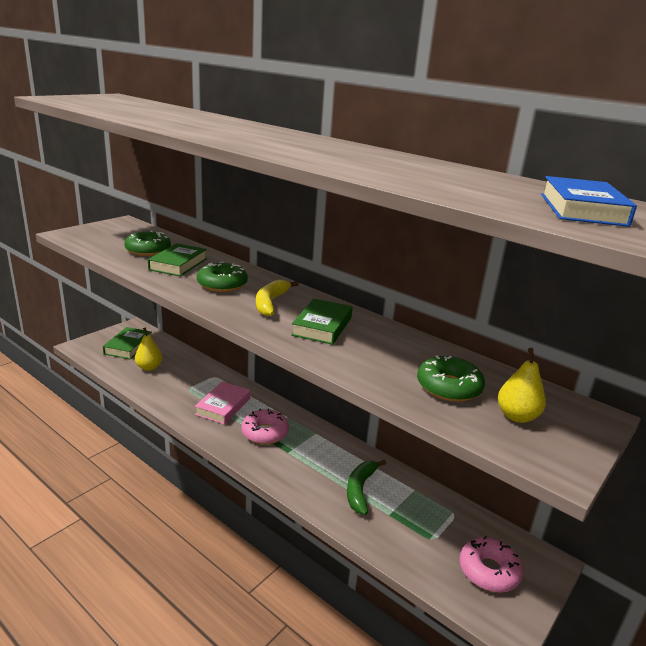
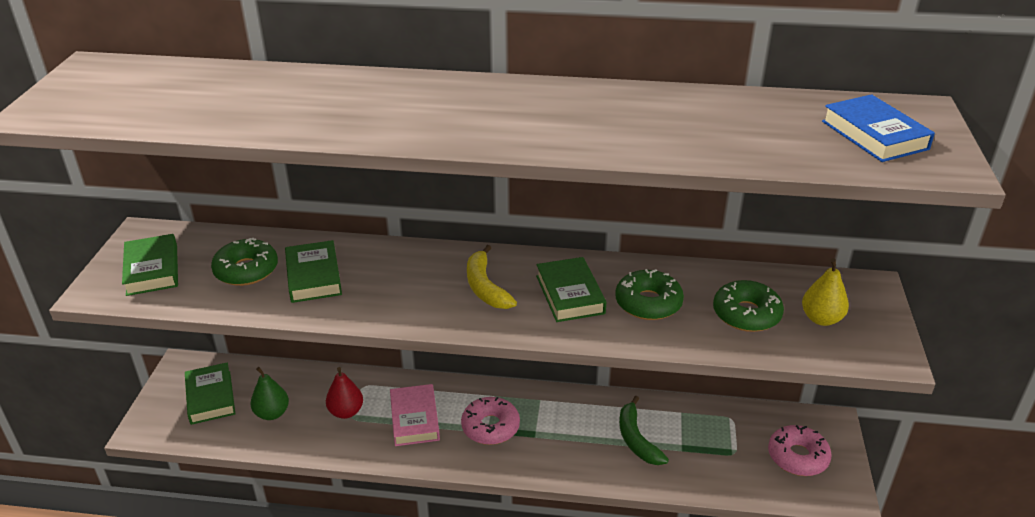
camera: 30 degrees left, 10 degrees up
(104, 235) = (152, 270): none -> green book
(149, 367) = (272, 413): yellow pear -> green pear
(188, 384) = (346, 412): none -> red pear
(222, 284) = (403, 285): green donut -> green donut (648, 303)

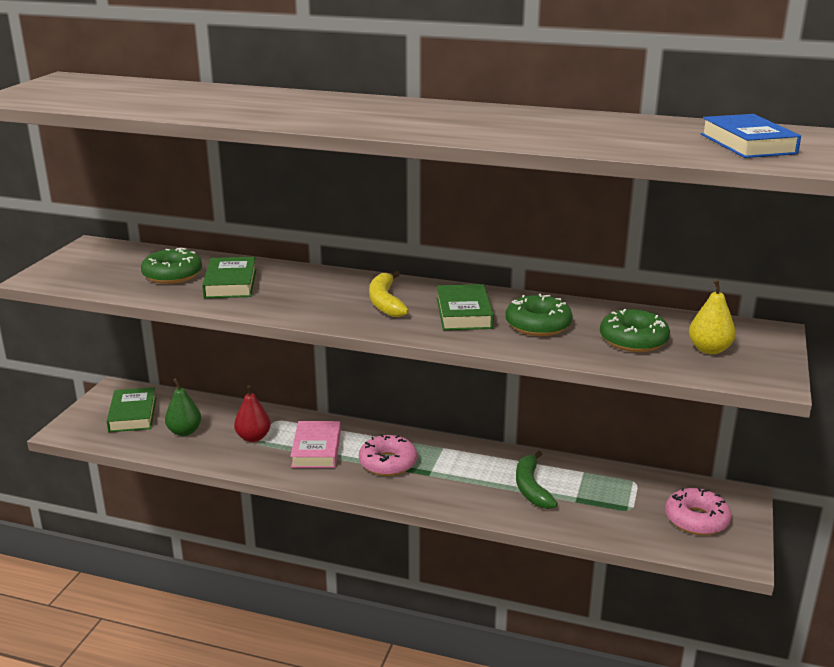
camera: 10 degrees right, 10 degrees down
(152, 270) = (91, 268): green book -> none

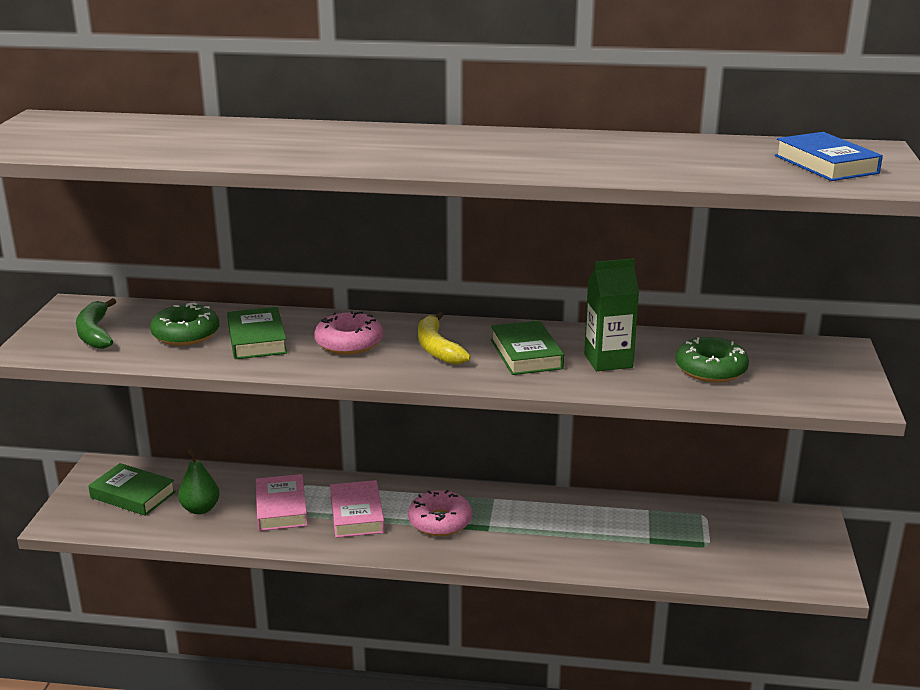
camera: 10 degrees left, 0 degrees up
(133, 414) = (133, 495): green book -> green book turned 45 degrees counterclockwise
(253, 437) = (281, 508): red pear -> pink book
(531, 488) = (599, 533): green banana -> green banana (94, 333)
(538, 325) = (608, 361): green donut -> green carton
(696, 519) = (776, 548): pink donut -> pink donut (349, 343)
(709, 349) = (789, 373): yellow pear -> none

